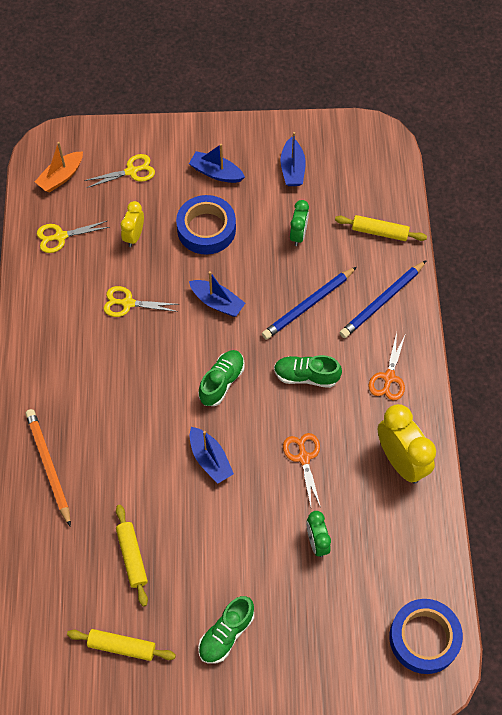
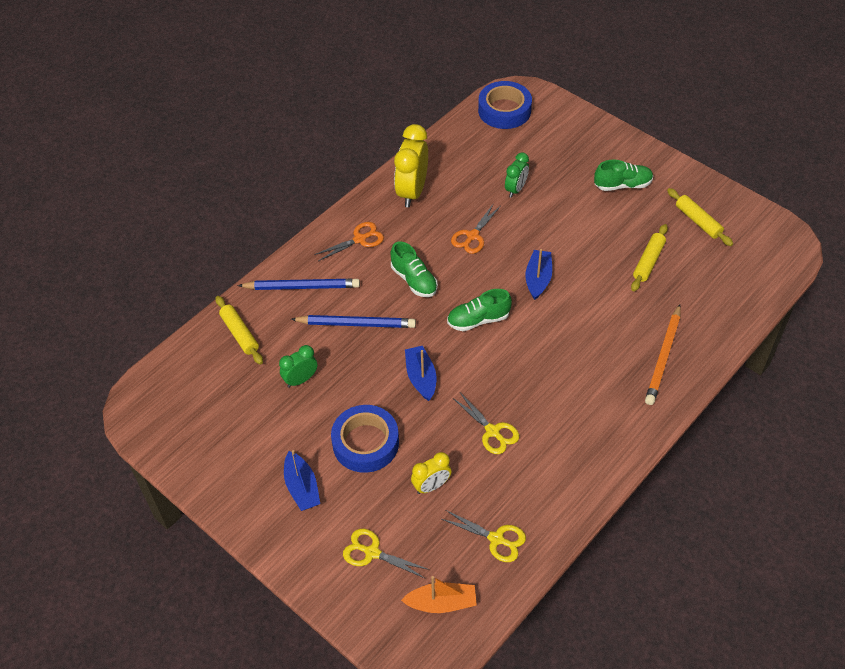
camera: 135 degrees left, 10 degrees down
(292, 169) = (238, 438): blue boat -> none

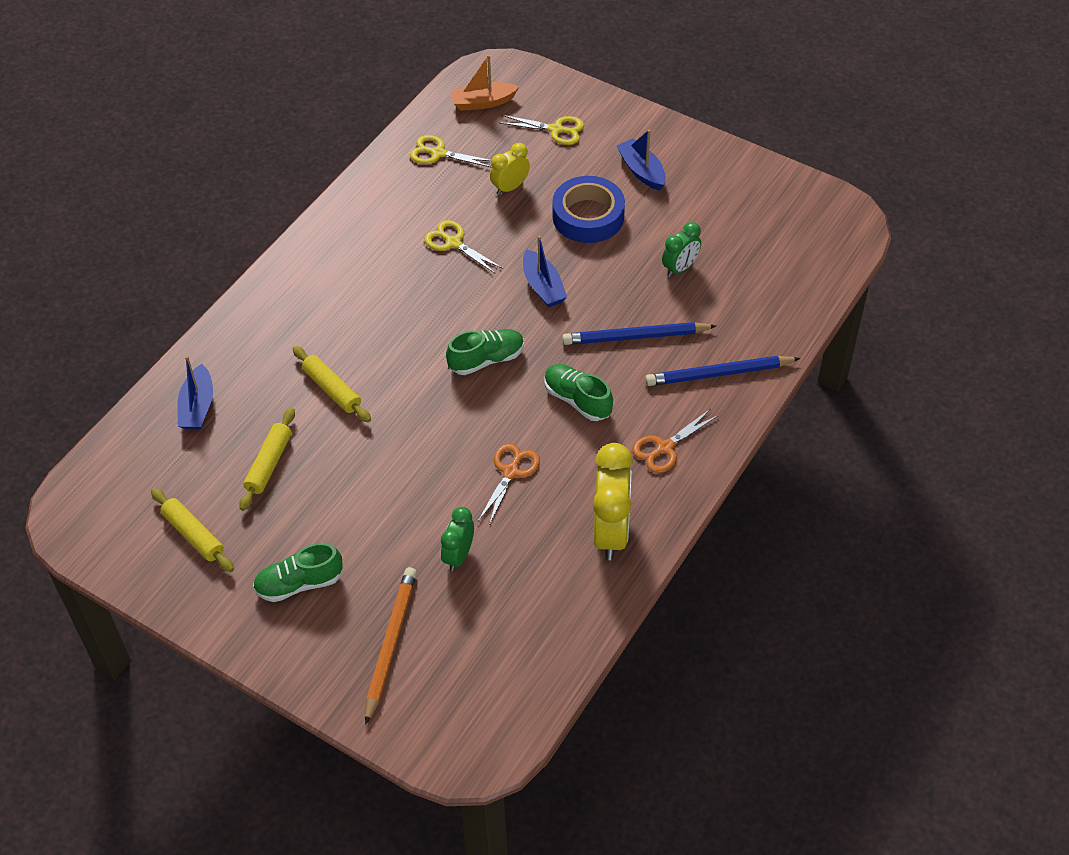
camera: 170 degrees right, 0 degrees up
(239, 334) = (772, 308): yellow rolling pin -> yellow rolling pin (332, 389)
(504, 110) = (493, 709): blue tape -> none
(538, 279) = (416, 421): blue boat -> blue boat (197, 407)
(663, 357) = (260, 343): orange pencil -> orange pencil (390, 643)

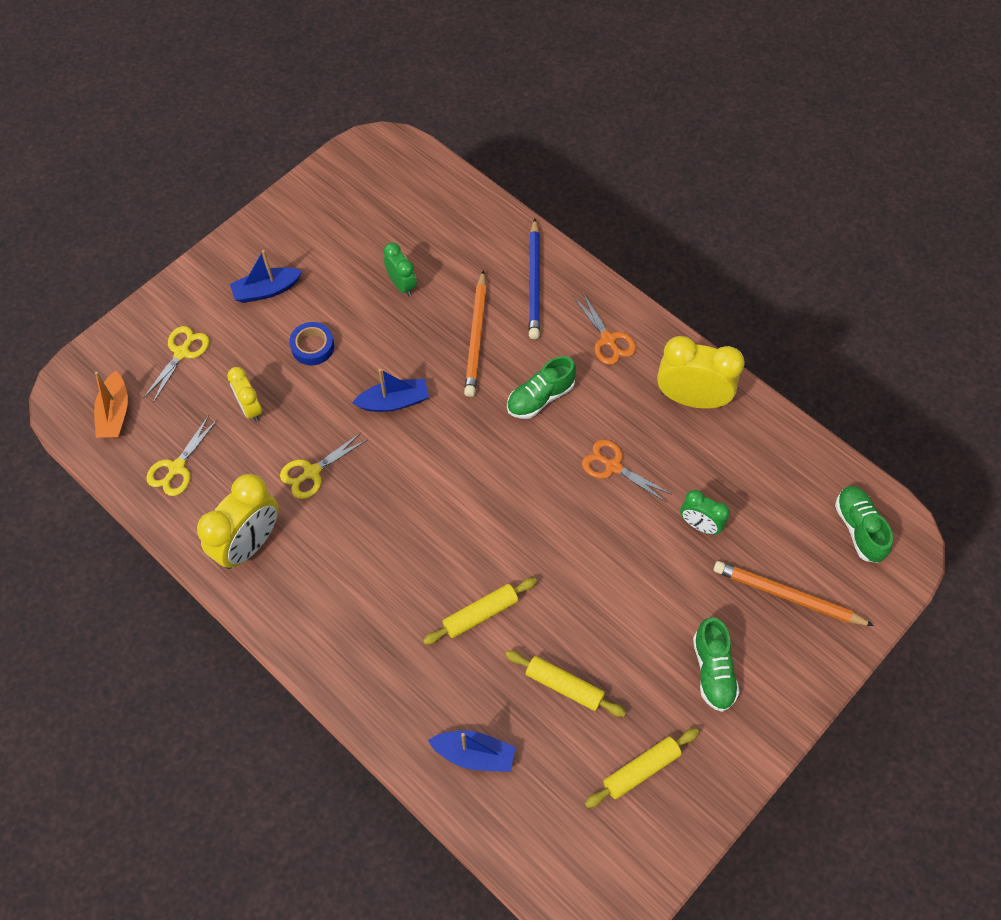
camera: 80 degrees left, 10 degrees up
(374, 216) = (249, 544): none -> yellow clock
(486, 360) = (474, 466): green shoe -> green shoe (859, 528)
(588, 216) = (312, 347): blue tape -> blue tape, size x0.59
(635, 337) = (476, 337): blue pencil -> orange pencil

